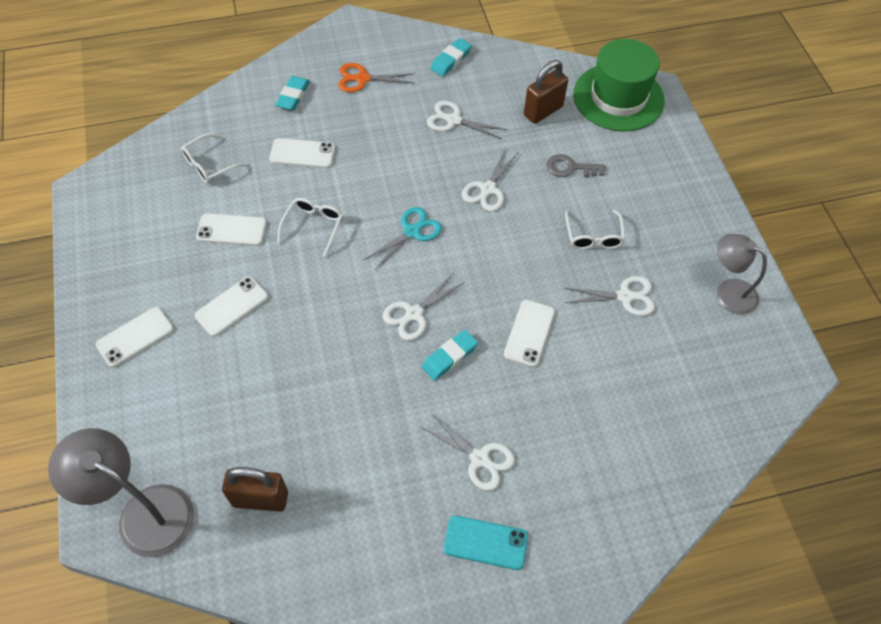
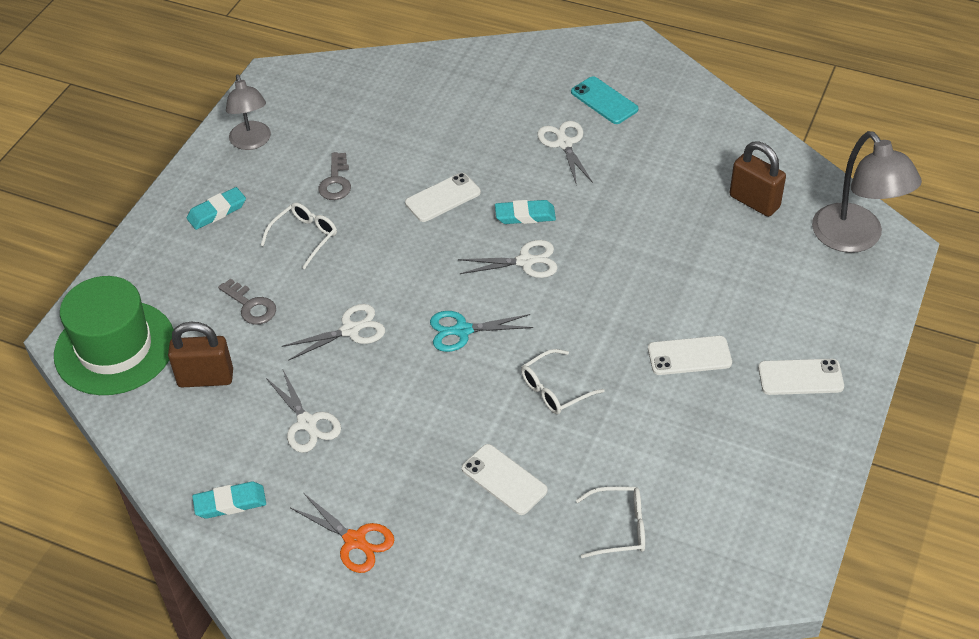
camera: 140 degrees left, 10 degrees down
(231, 230) = (642, 433): white phone -> none
(293, 96) = (456, 566): turquoise eraser -> turquoise eraser (217, 212)
(625, 296) = (336, 181): white scissors -> grey key

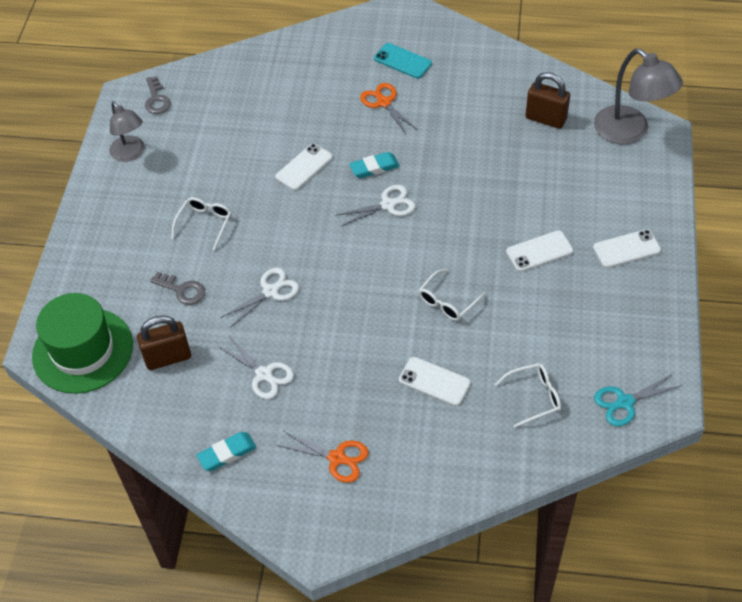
camera: 15 degrees left, 5 degrees up
(217, 212) = (124, 218): turquoise eraser -> none
(336, 181) = (213, 172): grey key -> grey key (156, 99)
(462, 330) = (359, 271): turquoise scissors -> turquoise scissors (625, 402)
(564, 144) = (384, 103): white scissors -> orange scissors

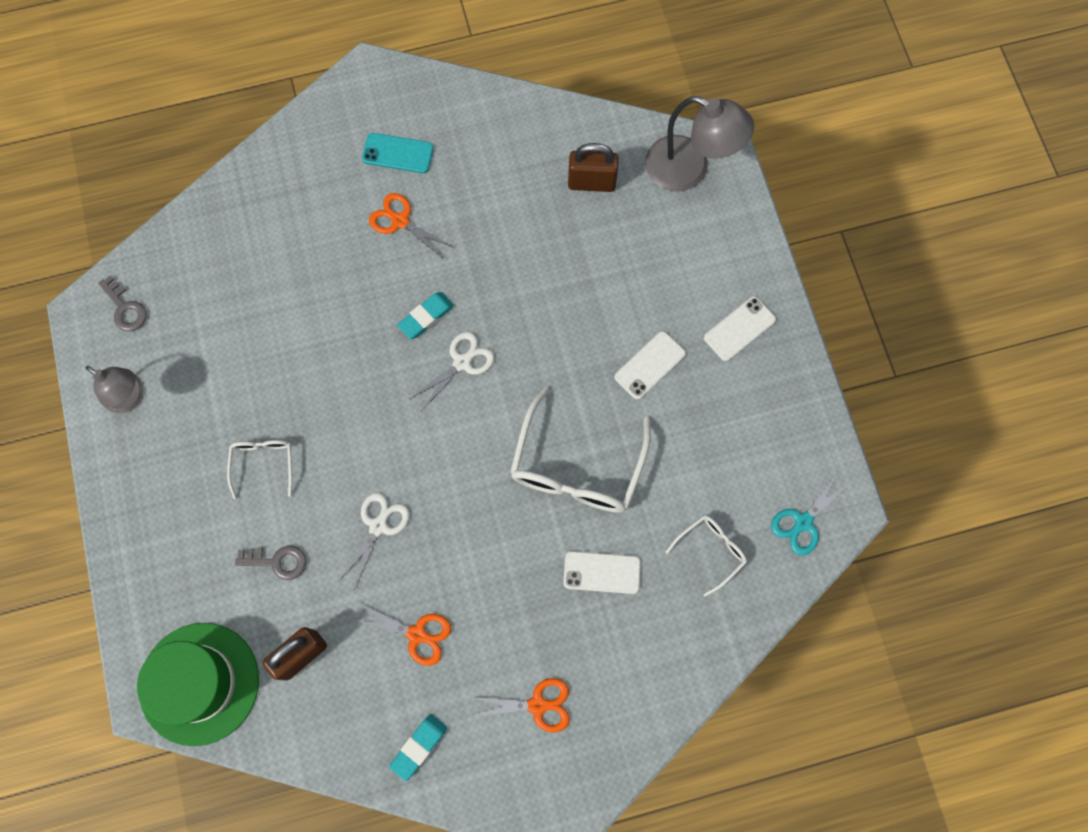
camera: 25 degrees left, 20 degrees up
(264, 374) = (417, 634): white scissors -> orange scissors
(304, 167) = (345, 344): white phone -> none
(447, 302) = (577, 466): white glasses -> white glasses, size x1.97

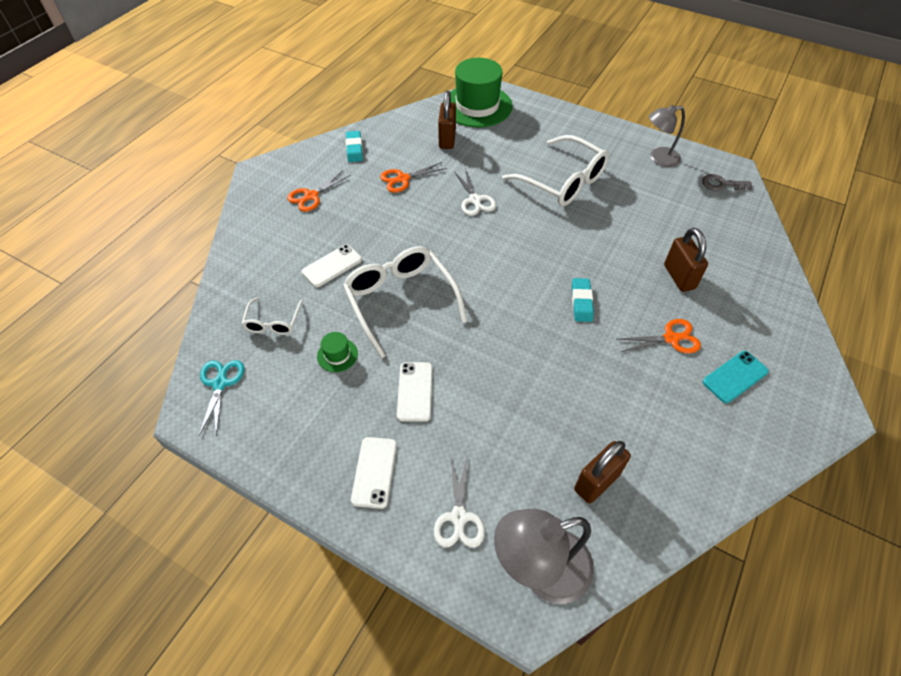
camera: 135 degrees right, 20 degrees down
(263, 463) = (563, 181): white glasses -> white glasses, size x1.97
(277, 561) = (503, 157): grey key -> none
(314, 261) = (679, 277): none -> brown padlock
(462, 362) = (530, 297): white scissors -> white scissors (459, 517)
(682, 459) = (337, 355): none -> green hat

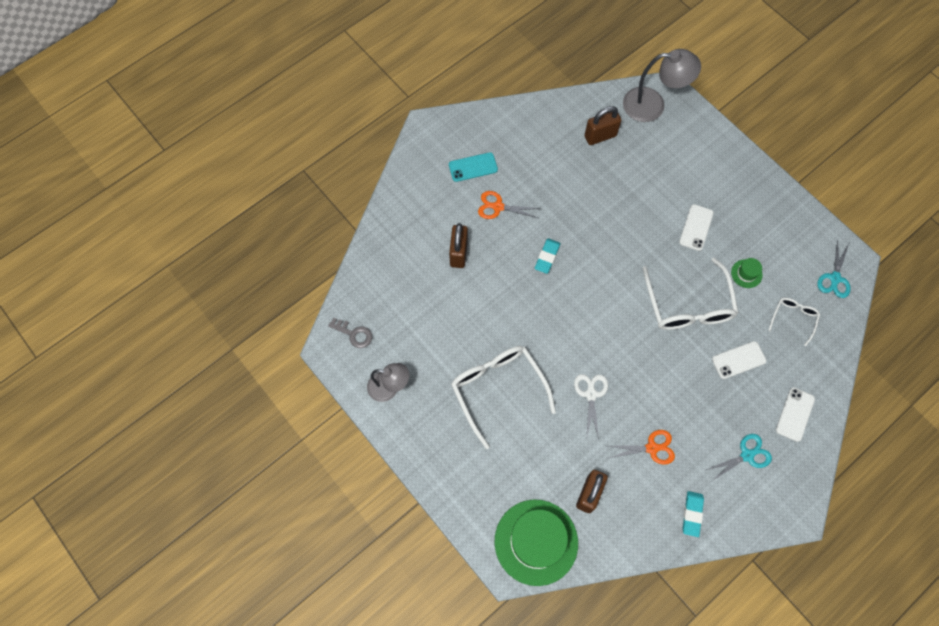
camera: 160 degrees left, 15 degrees up
(311, 196) = (747, 455): orange scissors -> turquoise scissors
(374, 472) = (735, 184): white phone -> white phone (795, 414)
(459, 517) = (689, 144): white scissors -> none

